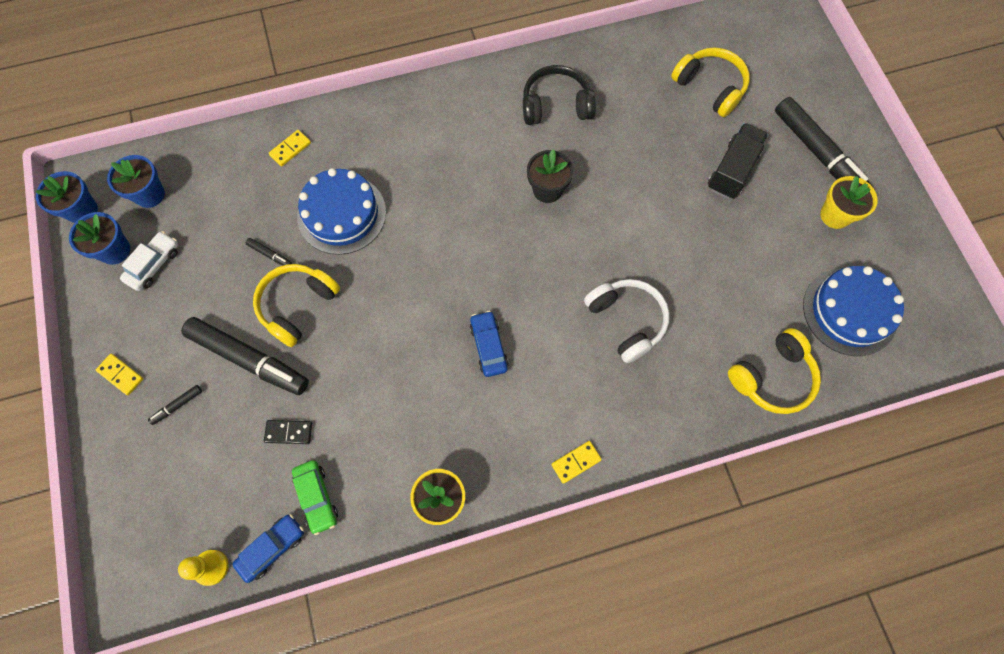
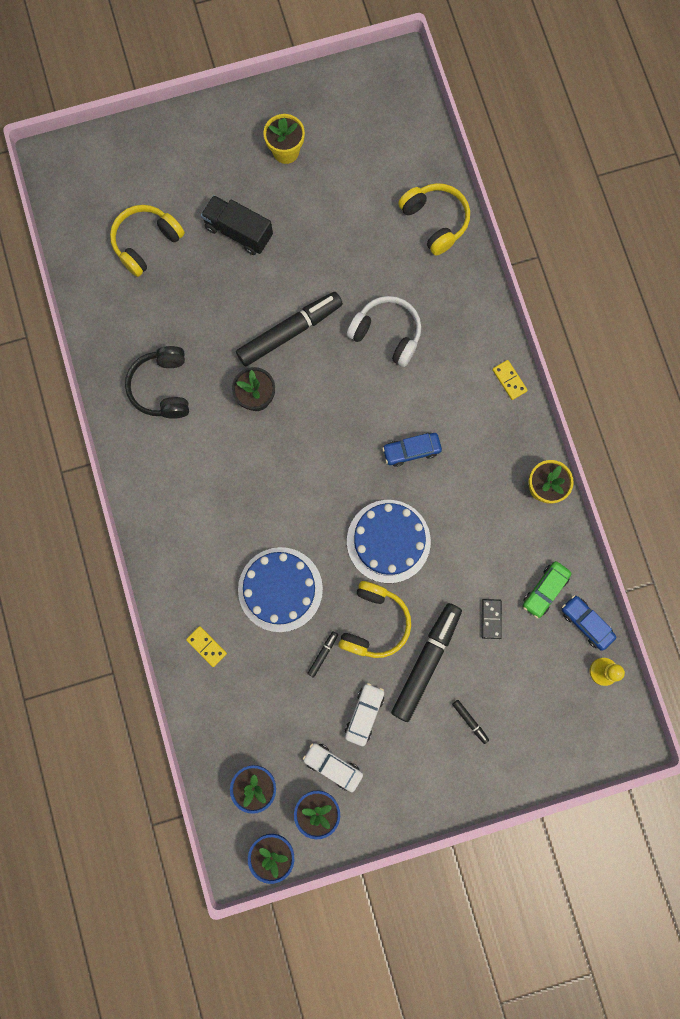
camera: 90 degrees left, 10 degrees up
(121, 375) = (442, 778): yellow domino -> none
(202, 295) = (364, 714): none -> white car
(297, 306) = (374, 623): yellow headphones -> yellow headphones turned 105 degrees counterclockwise
(316, 497) = (544, 590): green car -> green car turned 150 degrees clockwise
(626, 321) = (387, 334): white headphones -> white headphones turned 60 degrees clockwise
(817, 153) = (222, 157): black marker -> black marker (290, 332)
(849, 311) = (376, 153): blue cake -> blue cake (388, 541)

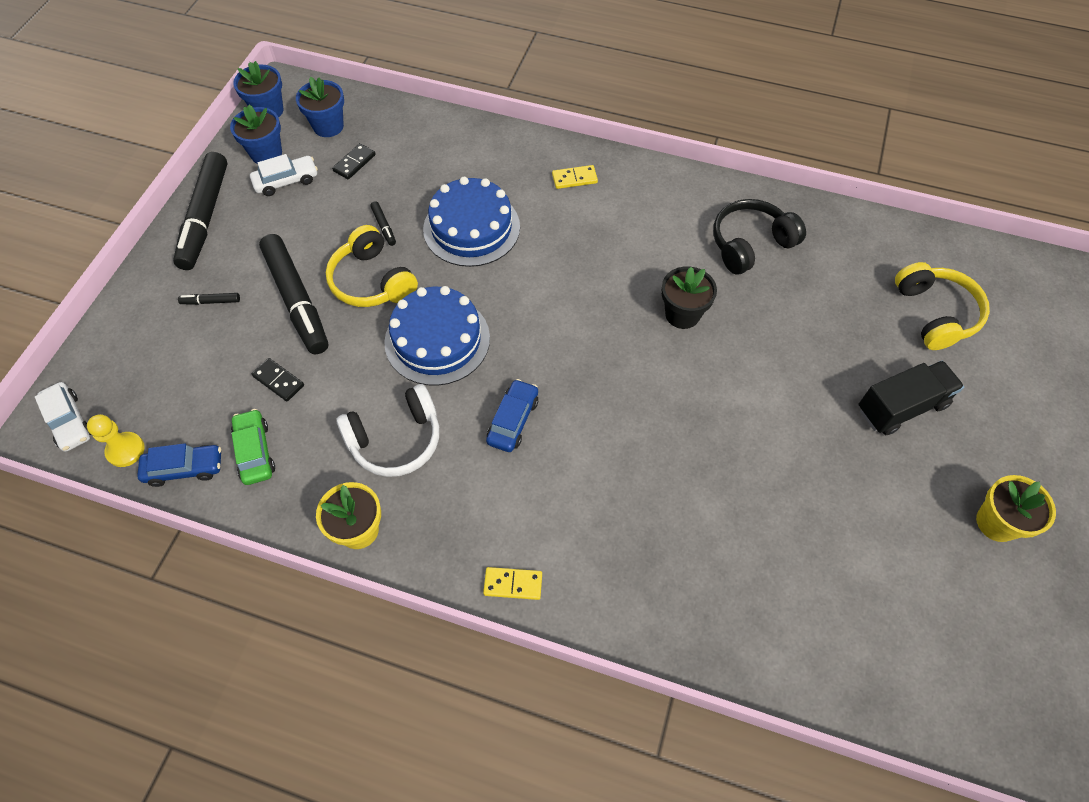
camera: 125 degrees right, 20 degrees down
(162, 387) = (750, 244): black headphones -> black headphones turned 60 degrees counterclockwise
(206, 646) = (470, 152): yellow domino -> yellow domino (574, 179)
(279, 728) = (354, 163): none -> black domino
(290, 332) = (739, 386): black marker -> black marker (205, 217)
(364, 714) = (303, 227): white car -> white car (69, 421)
(387, 334) = (670, 483): white headphones -> white headphones (396, 440)
(435, 221) = (792, 644): yellow headphones -> none

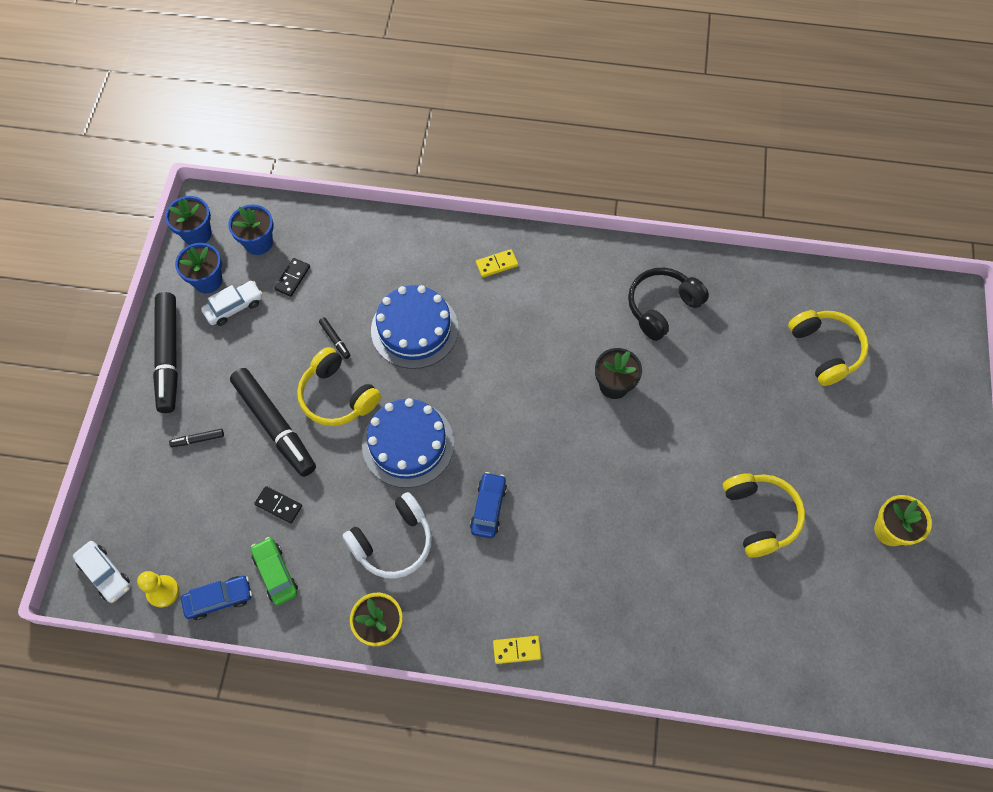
camera: 10 degrees left, 5 degrees up
(834, 481) = (759, 516): none -> yellow headphones
(901, 407) = (806, 442): black truck -> none

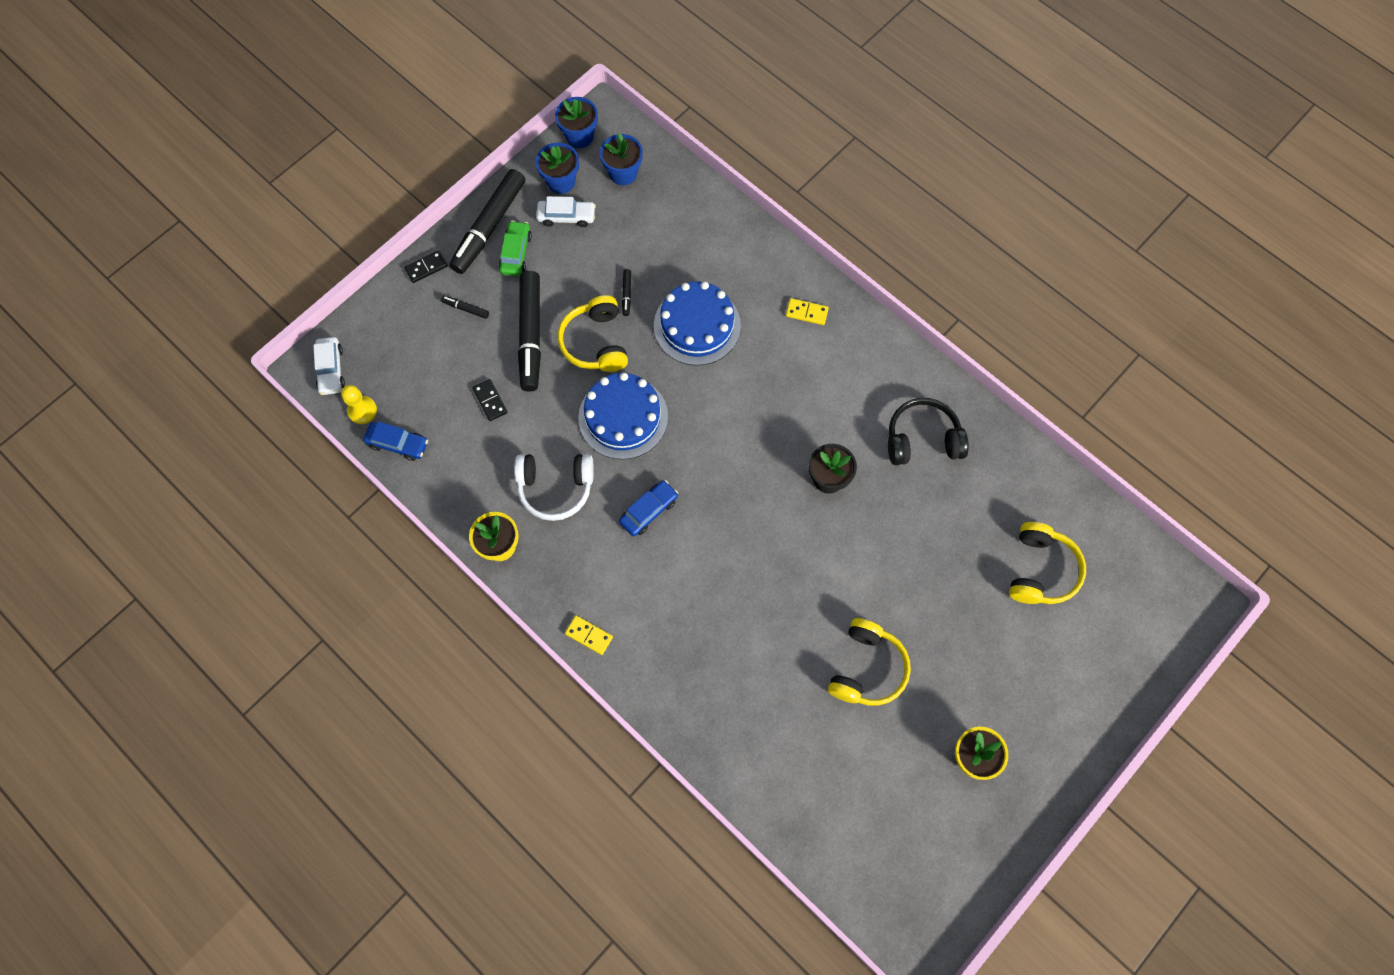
camera: 35 degrees right, 5 degrees up
(276, 573) = (451, 452): green car -> green car (516, 253)
(292, 278) = (629, 221): black domino -> black domino (426, 268)

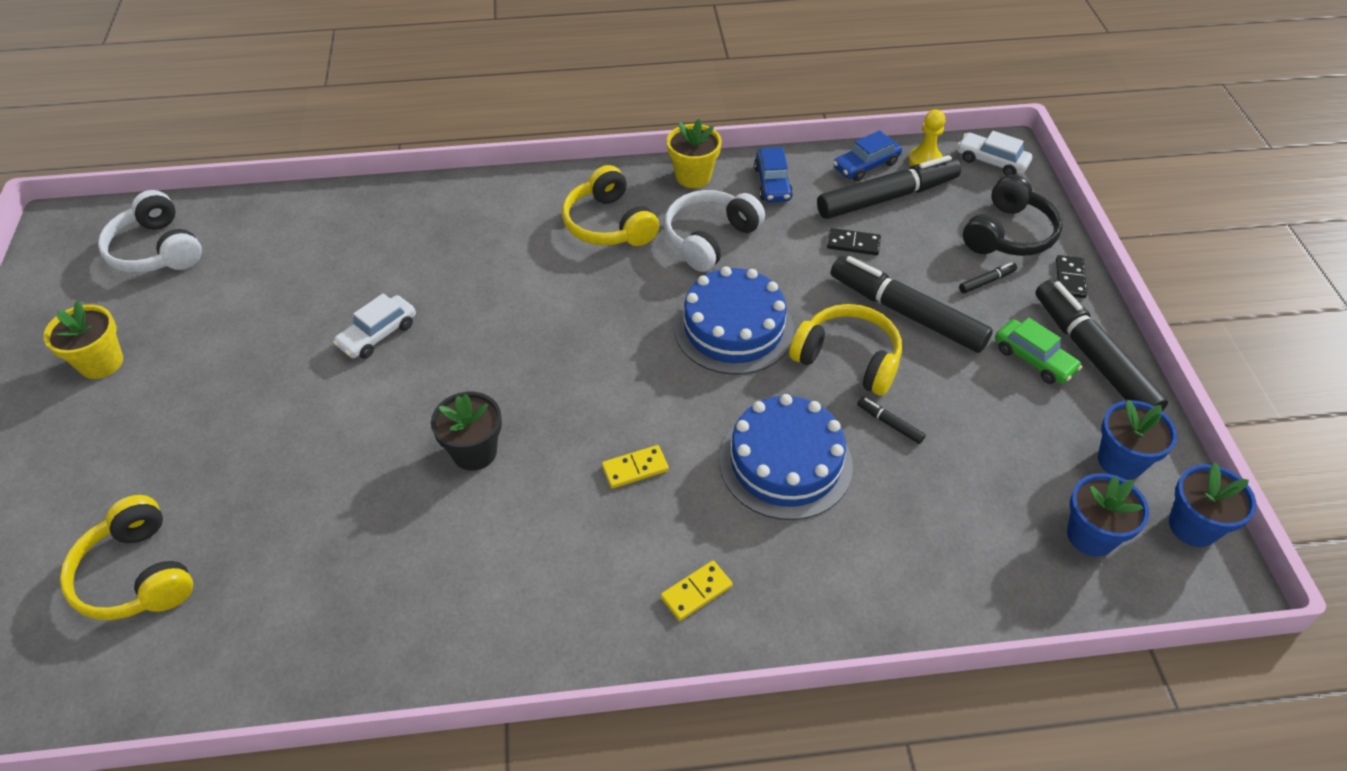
camera: 130 degrees right, 20 degrees down
(424, 409) = (887, 197): none -> black marker
(566, 217) = (1056, 434): white car -> white car (378, 334)
(589, 635) = (548, 185): yellow domino -> yellow domino (635, 468)
(649, 511) = (612, 287): blue car -> blue car (772, 183)
(867, 668) = (272, 344): yellow headphones -> yellow headphones (609, 224)
(874, 841) = (157, 250): none -> white headphones
(922, 439) = (408, 584): black headphones -> black headphones (1008, 234)

